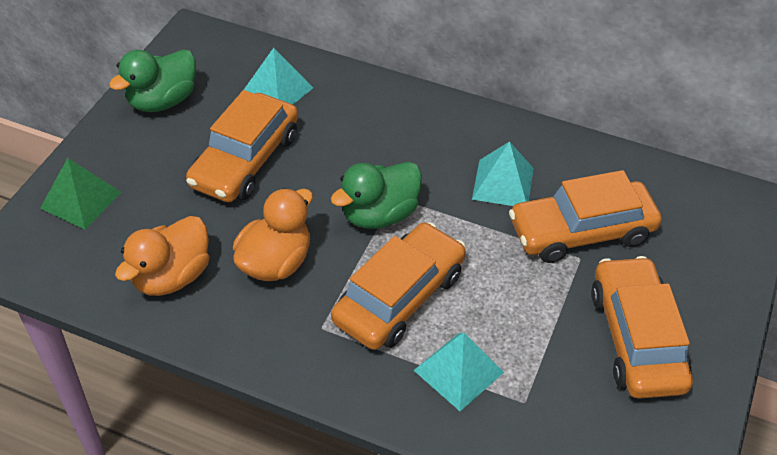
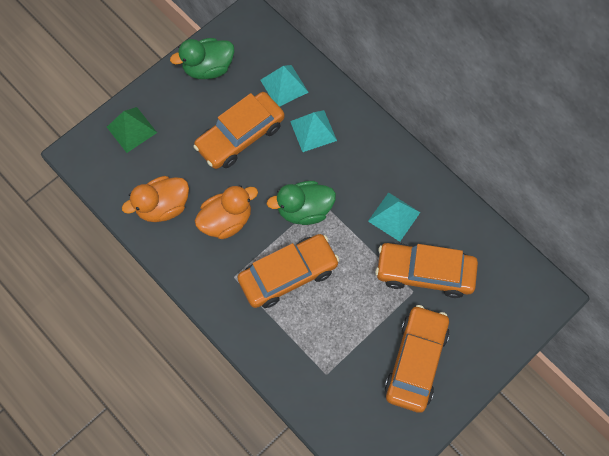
camera: 25 degrees right, 20 degrees up
(458, 371) = (298, 338): turquoise pyramid -> turquoise pyramid (313, 131)

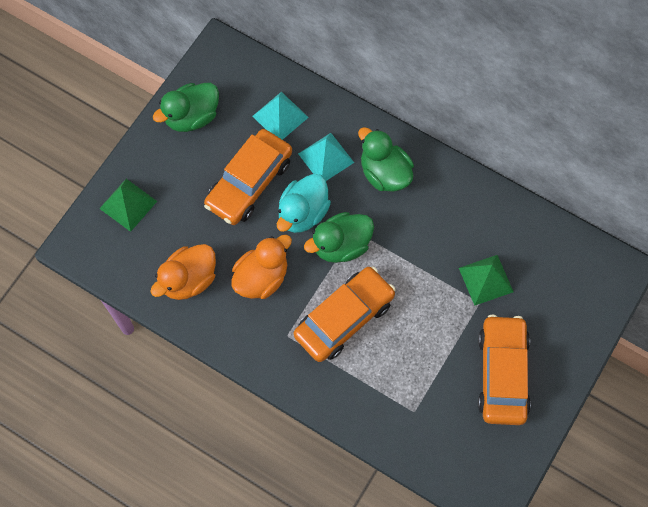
camera: 15 degrees left, 0 degrees up
(279, 173) = (303, 213): none -> turquoise duck
(361, 156) = (384, 173): none -> green duck
(394, 216) = (437, 229): turquoise pyramid -> none
(424, 272) = (486, 279): orange car -> green pyramid

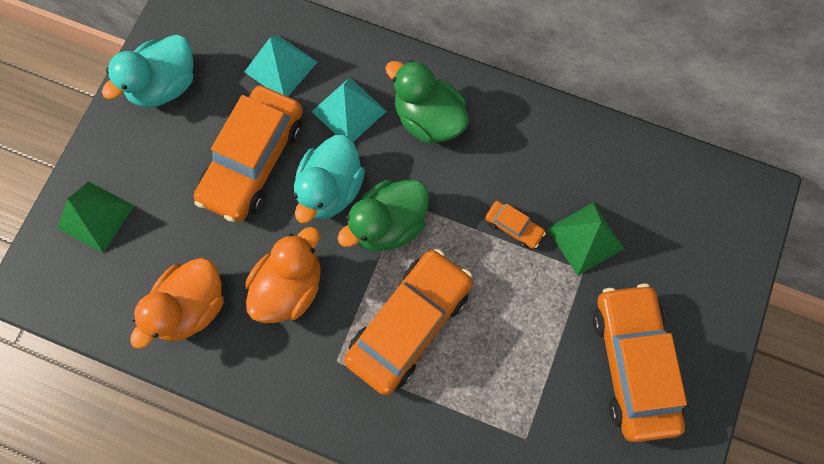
camera: 10 degrees left, 5 degrees up
(192, 117) = (165, 85): green duck -> turquoise duck
(433, 263) = (513, 227): none -> orange car

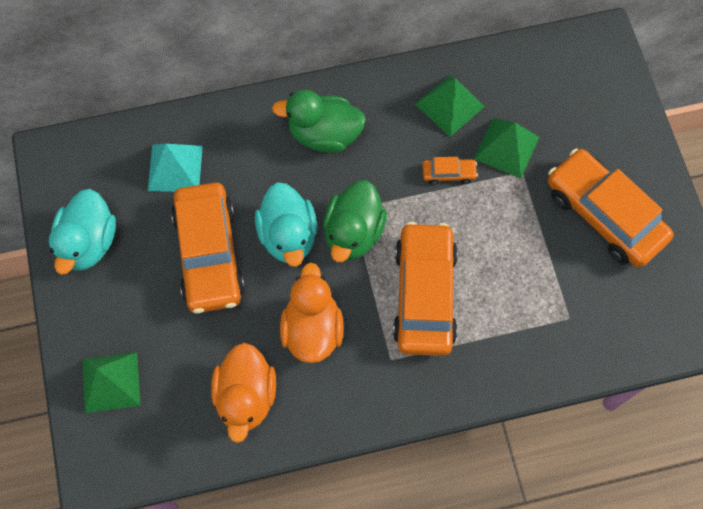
camera: 35 degrees left, 5 degrees down
(348, 111) = (257, 168): turquoise pyramid -> none
(561, 164) = (449, 105): none -> green pyramid

